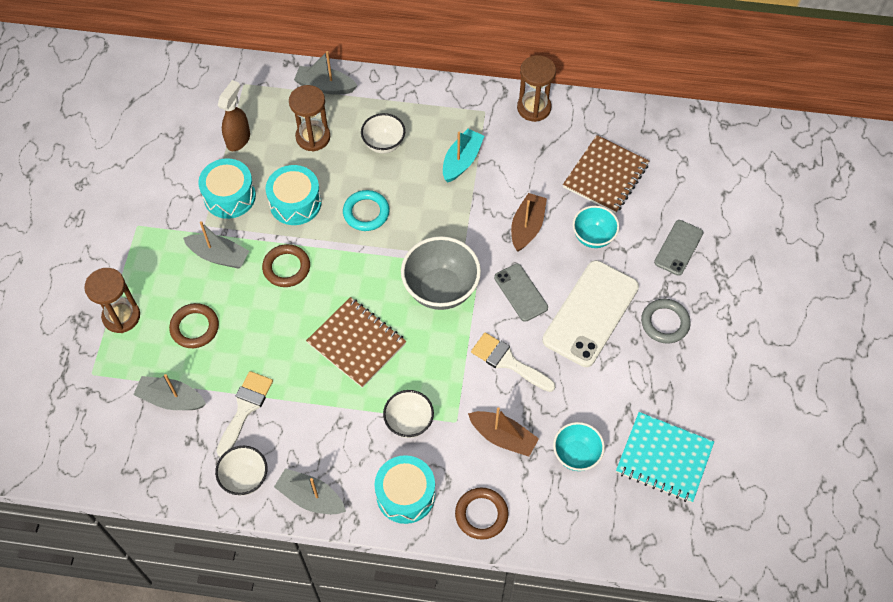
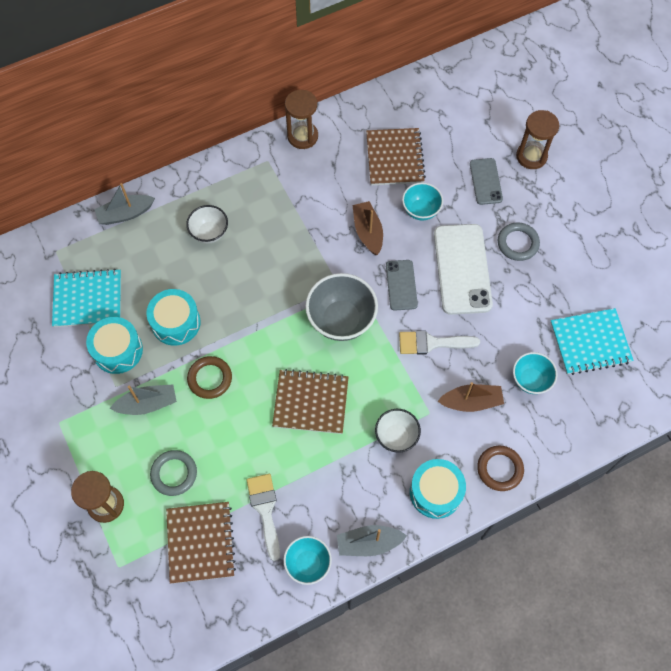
camera: 35 degrees left, 5 degrees up
(171, 399) = (200, 543): grey boat -> brown notebook
(195, 327) = (174, 474): brown ring -> grey ring
(238, 139) = (88, 299): brown spray bottle -> turquoise notebook
(245, 478) = (308, 563): white bowl -> turquoise bowl
(313, 137) = (148, 261): brown hourglass -> brown hourglass (531, 156)
(366, 212) = (238, 296): turquoise ring -> none
(462, 161) = (280, 210): turquoise boat -> none
(520, 292) = (401, 285): grey phone -> grey phone turned 60 degrees clockwise

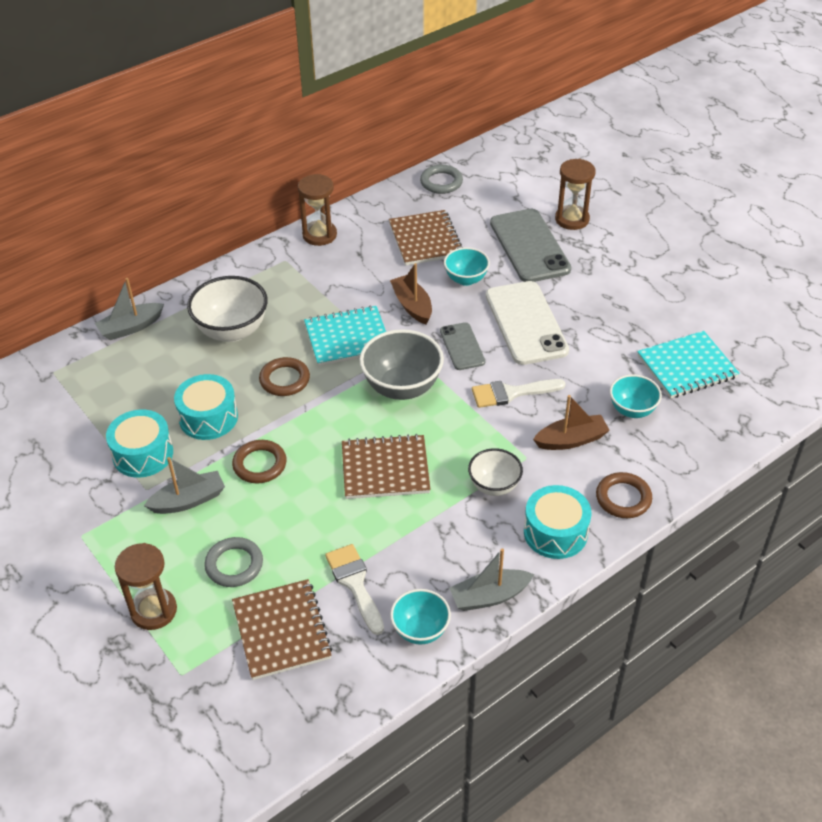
camera: 10 degrees left, 20 degrees down
(88, 299) = (98, 411): turquoise notebook -> turquoise notebook (347, 338)
(209, 233) = (232, 331): white bowl -> white bowl, size x1.65
(245, 294) = (284, 380): none -> brown ring
(485, 181) = (529, 246): grey phone -> grey phone, size x1.82
(517, 243) = (580, 293): grey ring -> grey ring (441, 182)

